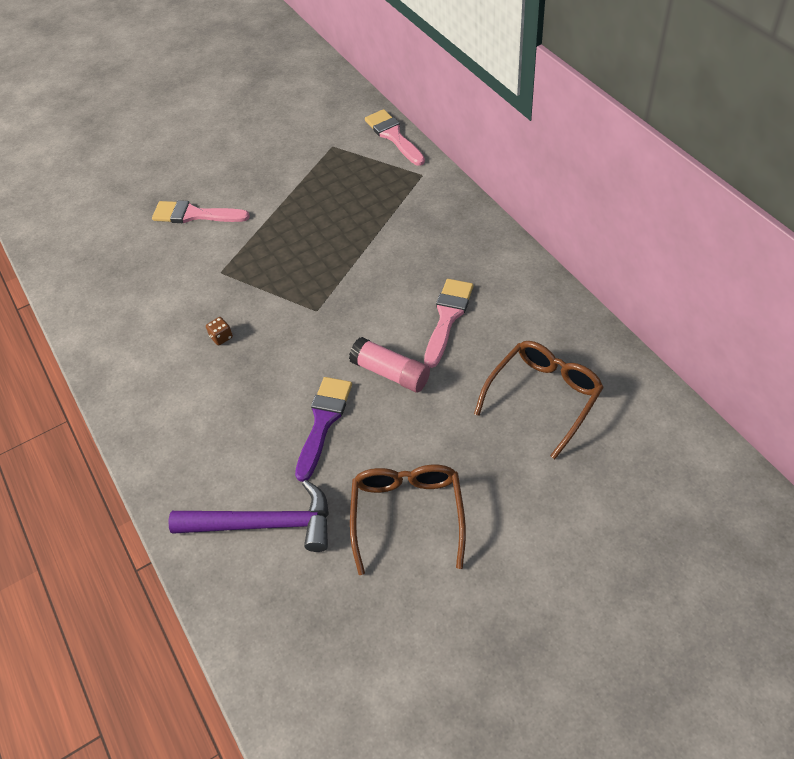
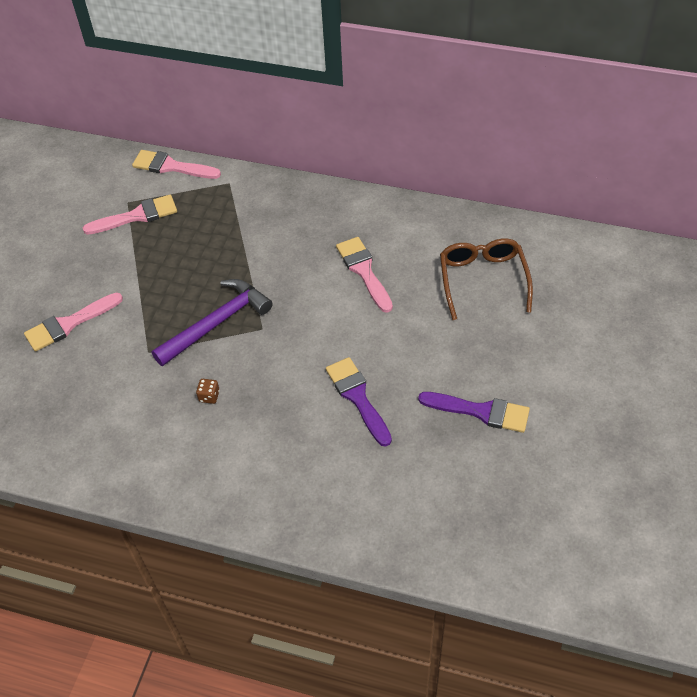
camera: 45 degrees left, 0 degrees up
(264, 524) = (395, 490): purple hammer -> purple hammer (217, 323)
(326, 161) = (137, 216): none -> pink brush
(390, 373) = (367, 333): pink glue stick -> none
(407, 515) = (481, 411): brown glasses -> purple brush

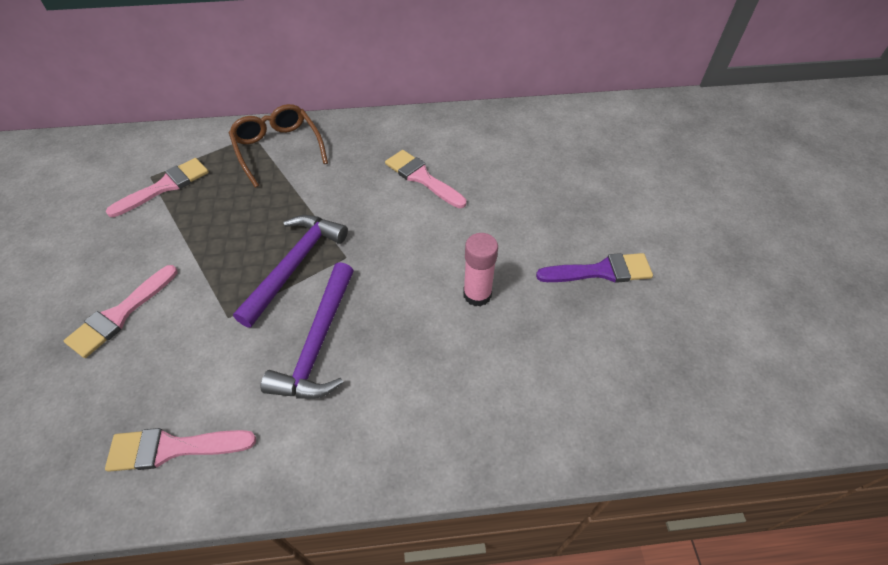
camera: 25 degrees left, 0 degrees up
(171, 166) = (187, 134): pink brush -> pink brush (173, 448)
(209, 396) = (318, 343): brown dice -> purple hammer
(357, 397) = (477, 294): purple brush -> pink glue stick
(483, 280) = (533, 158): brown glasses -> brown glasses (278, 149)

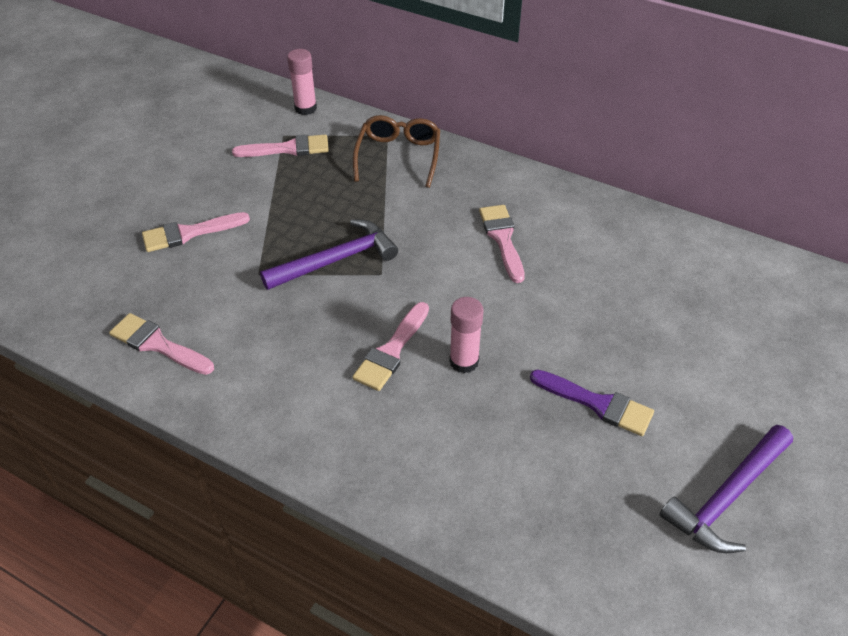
camera: 35 degrees right, 5 degrees down
(154, 143) = (305, 108): none -> pink glue stick
(318, 343) = (306, 329): purple hammer -> purple hammer (727, 496)
(411, 320) = (391, 351): none -> pink brush

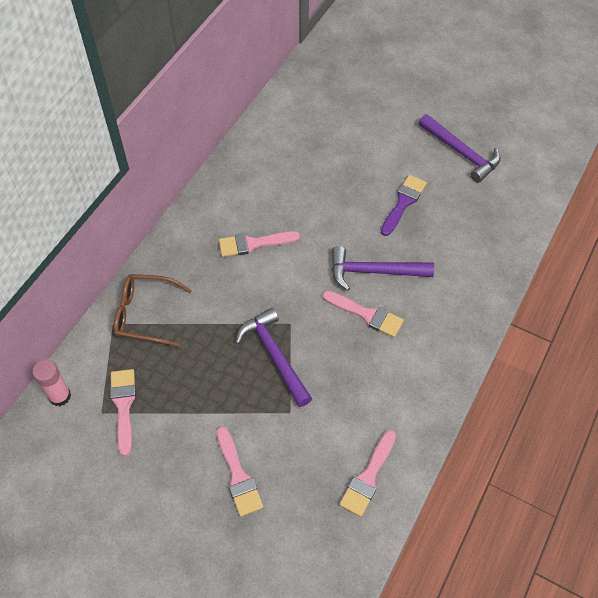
camera: 90 degrees left, 10 degrees up
(464, 361) = (374, 271): pink glue stick -> purple hammer

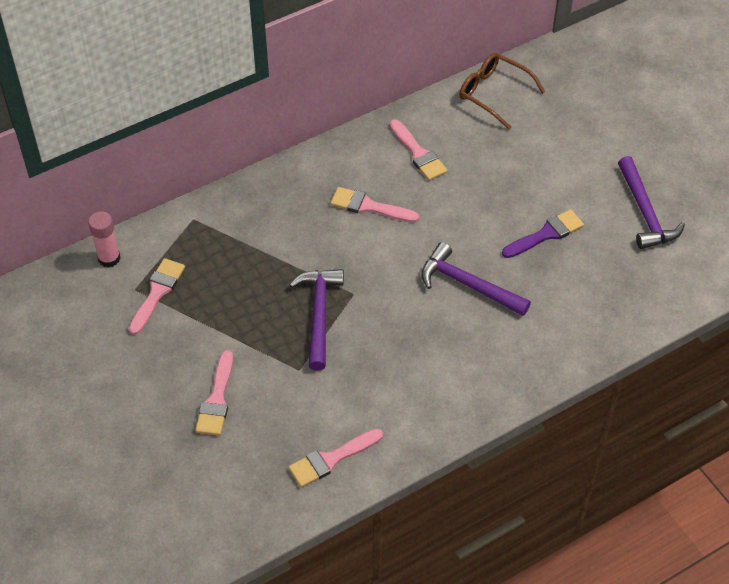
camera: 30 degrees right, 5 degrees down
(145, 314) = (227, 224): brown glasses -> brown glasses (494, 94)
(366, 315) = (432, 320): pink brush -> pink brush (418, 153)

